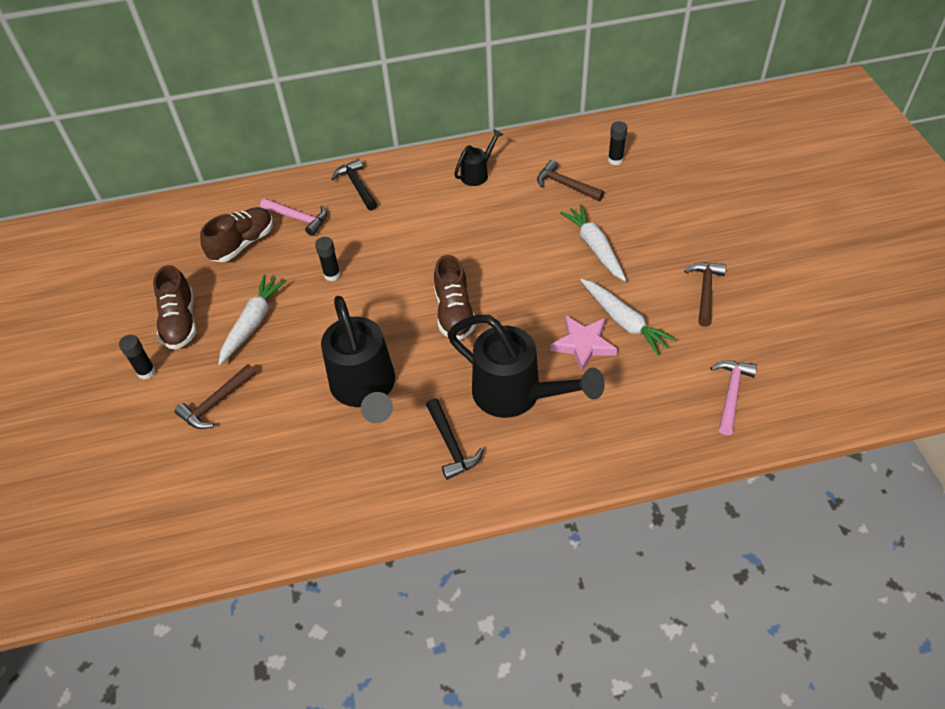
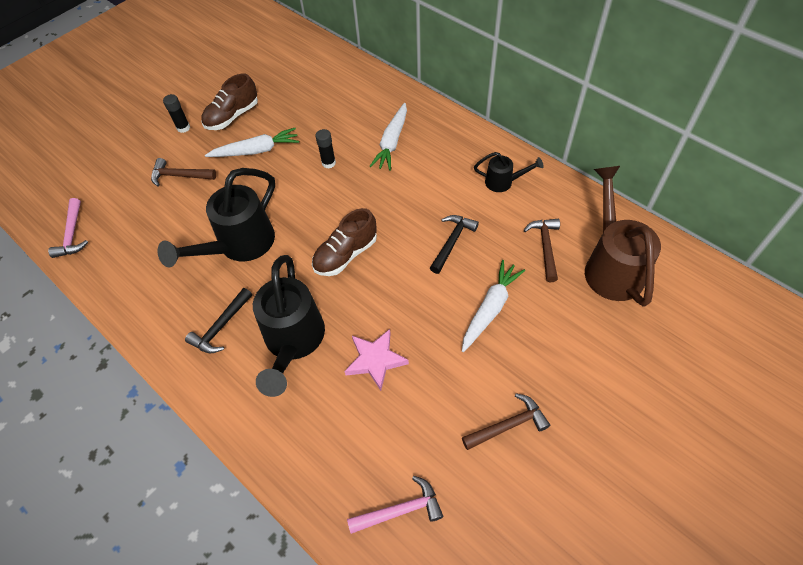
camera: 55 degrees right, 5 degrees up
(243, 244) = (320, 101): brown shoe -> none
(298, 218) = (366, 112): pink hammer -> pink hammer (72, 234)
(357, 186) = (424, 122): black hammer -> black hammer (452, 242)
(615, 160) = (611, 265): black glue stick -> brown watering can
(624, 321) = (422, 377): white carrot -> white carrot (392, 142)

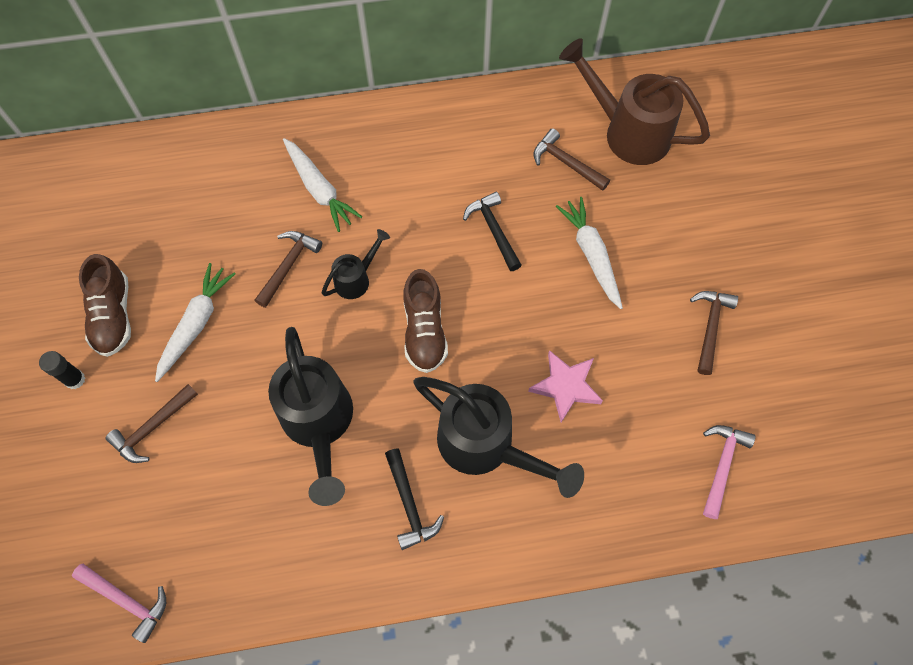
camera: 55 degrees left, 10 degrees up
(328, 163) = (288, 266): black glue stick -> brown hammer
(503, 182) = (465, 136): black watering can -> black watering can (356, 278)

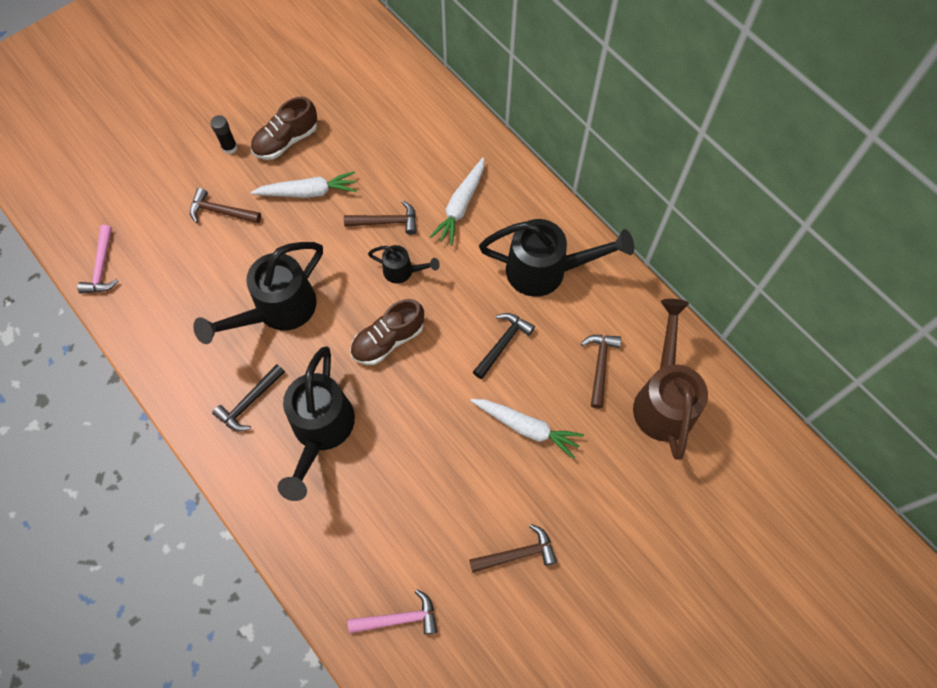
camera: 60 degrees right, 0 degrees up
(441, 154) = (546, 271): none -> black watering can
(566, 386) = (400, 465): pink star -> none
(591, 255) = (526, 427): white carrot -> white carrot turned 75 degrees clockwise

